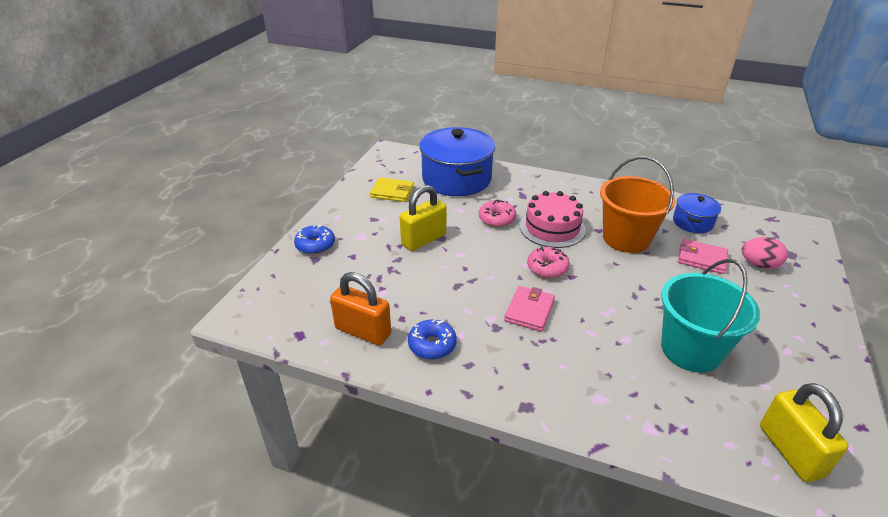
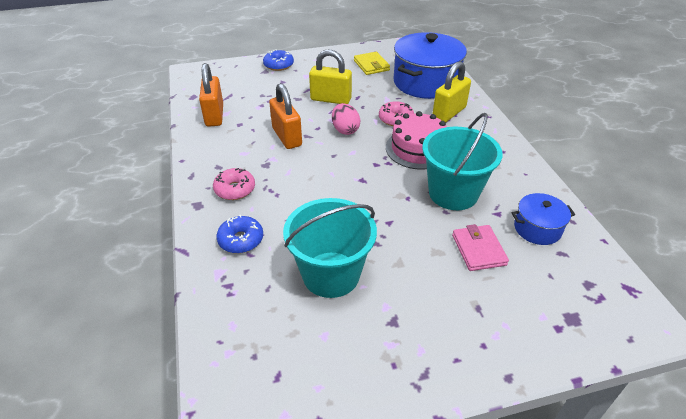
camera: 55 degrees right, 5 degrees up
(432, 345) = (224, 145): blue donut -> blue donut (241, 240)
(461, 294) = (287, 137): none -> orange padlock
(529, 311) = (298, 173): pink wallet -> none
(547, 268) = (359, 164): pink donut -> pink donut (235, 189)
(626, 238) = (453, 193): orange bucket -> turquoise bucket
(759, 265) = (518, 295): pink egg -> pink egg (345, 130)
(790, 451) = (251, 368): yellow padlock -> yellow padlock (449, 113)

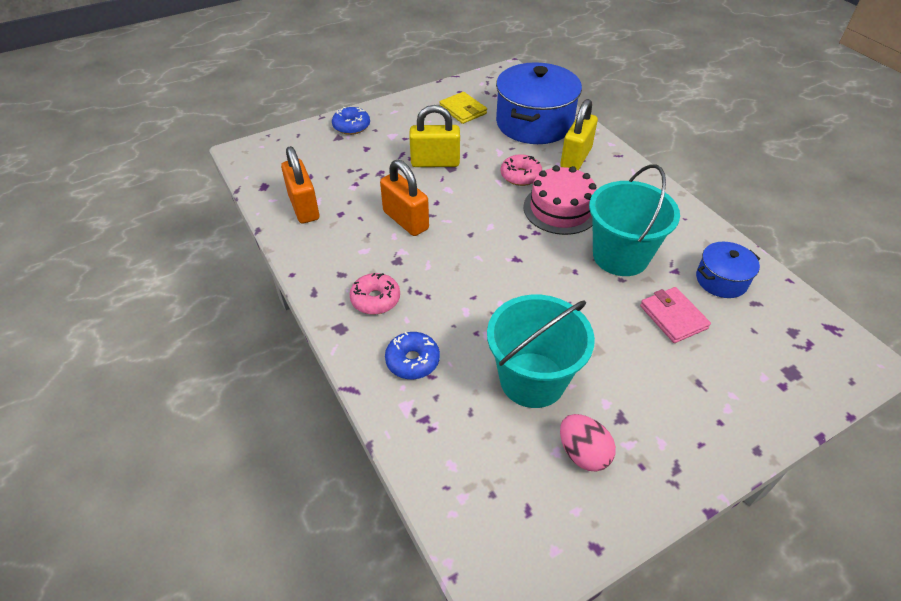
camera: 15 degrees left, 5 degrees up
(345, 130) = (469, 199): pink egg -> pink egg (583, 453)

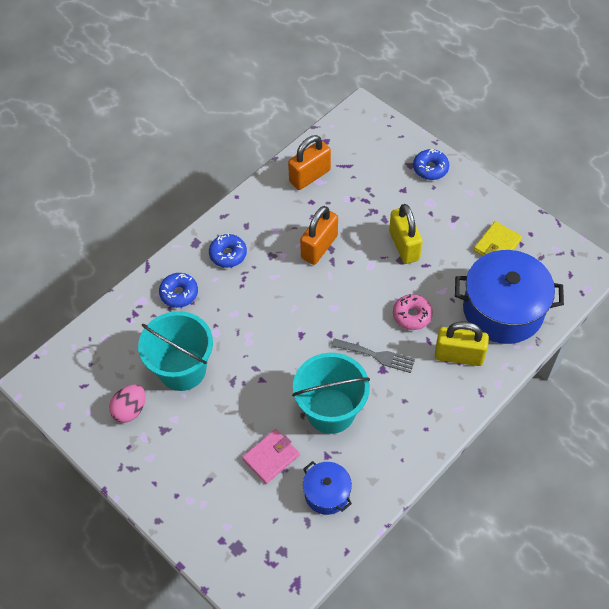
camera: 75 degrees right, 10 degrees up
(375, 299) = (228, 254): pink donut -> blue donut
(560, 209) = (376, 355): pink cake -> grey fork

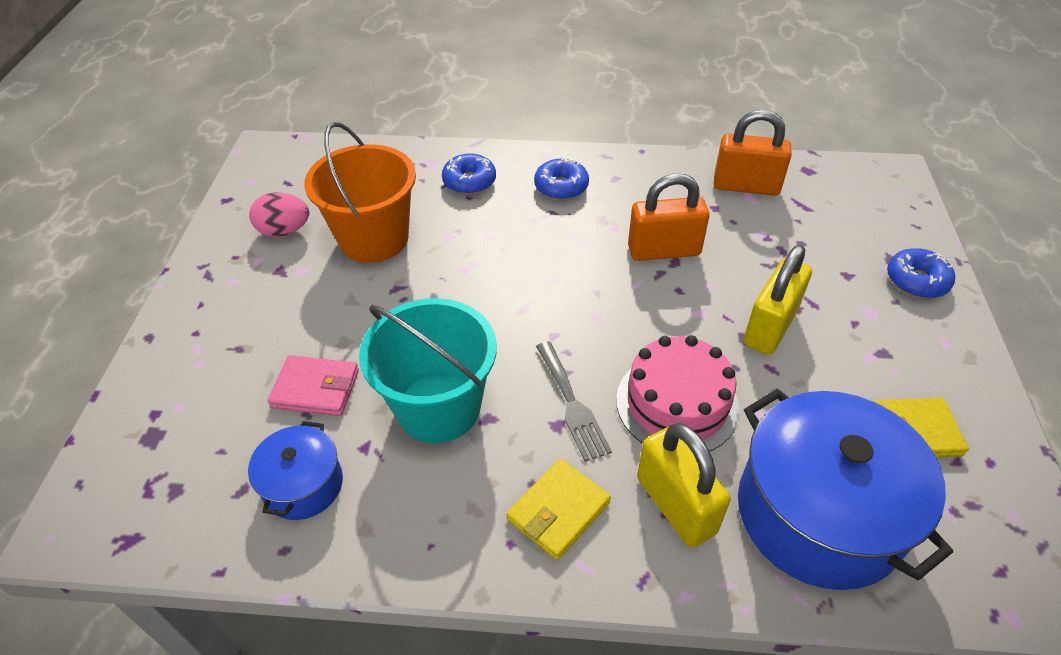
camera: 50 degrees right, 10 degrees down
(182, 369) = (374, 239): turquoise bucket -> orange bucket
(412, 315) = (677, 403): pink donut -> pink cake
(426, 400) = (558, 511): none -> yellow wallet

